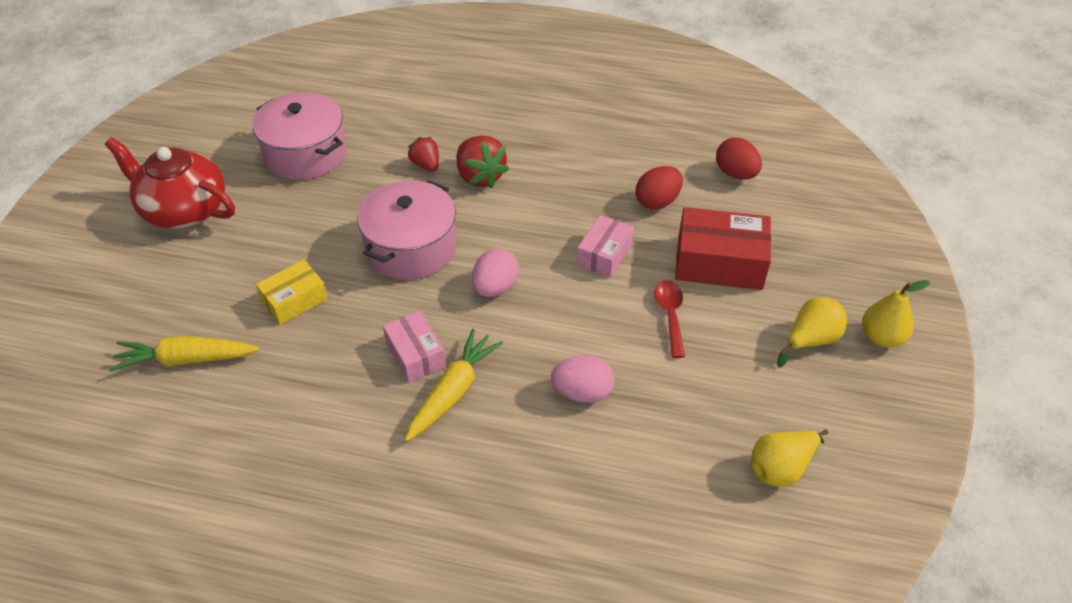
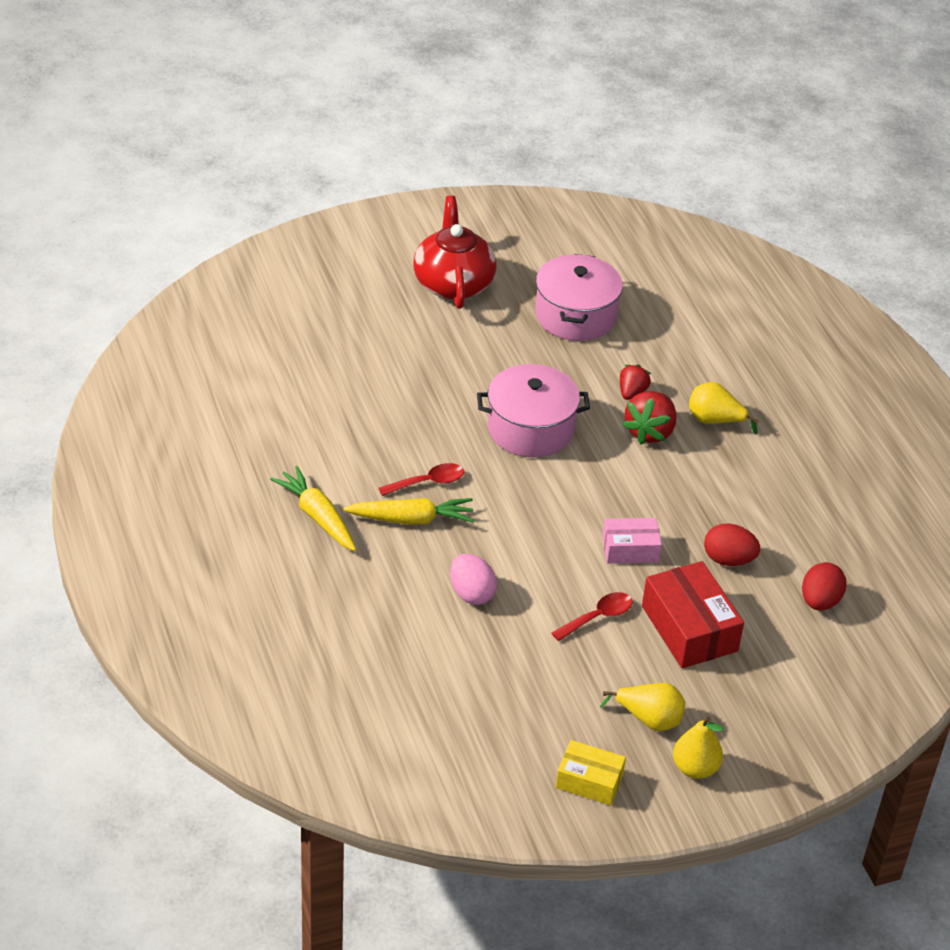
camera: 55 degrees right, 5 degrees down
(186, 360) = (322, 365): yellow carrot -> yellow carrot (317, 516)
(294, 300) = (421, 391): yellow box -> yellow box (589, 781)
(415, 354) = (428, 482): pink box -> red spoon
(495, 287) = (533, 497): pink egg -> none
(781, 468) = (495, 740): yellow pear -> yellow pear (715, 421)

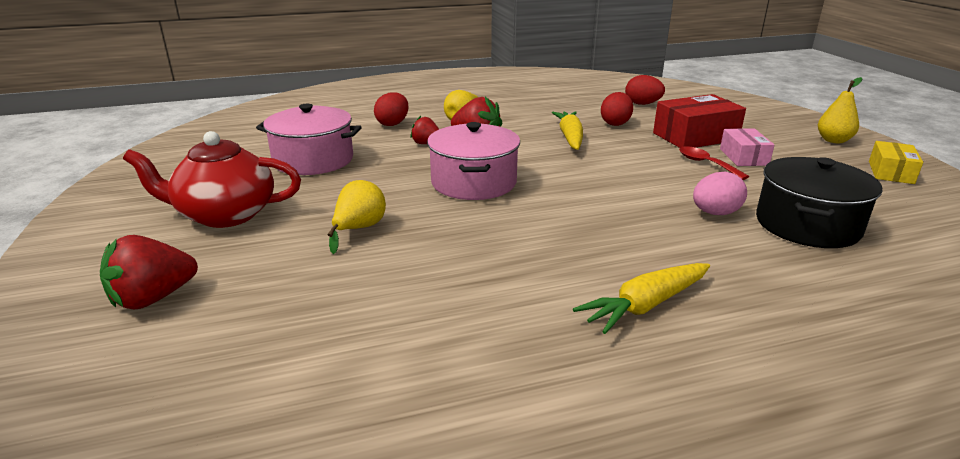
camera: 85 degrees left, 15 degrees down
(331, 278) = (153, 298): none -> red strawberry
(411, 519) = (624, 243): yellow carrot -> yellow carrot (570, 137)
(428, 482) = (562, 233): red spoon -> none
(449, 655) = (807, 225): none -> black pot
(630, 549) = (620, 151): pink box -> pink box (743, 157)
(649, 719) = (801, 151): yellow pear -> yellow pear (359, 229)
(693, 362) = (392, 124): none -> red egg

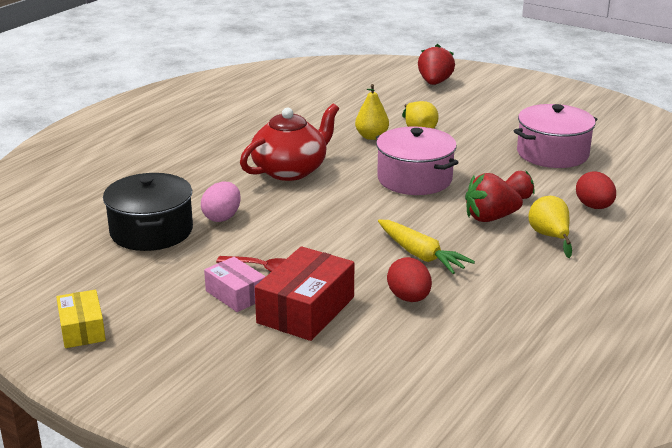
camera: 140 degrees right, 0 degrees up
(225, 215) = (501, 111): red teapot -> red teapot (290, 170)
(642, 104) = (428, 358): red egg -> none
(645, 306) = (222, 149): yellow carrot -> none
(833, 140) = (149, 371): yellow pear -> yellow pear (371, 136)

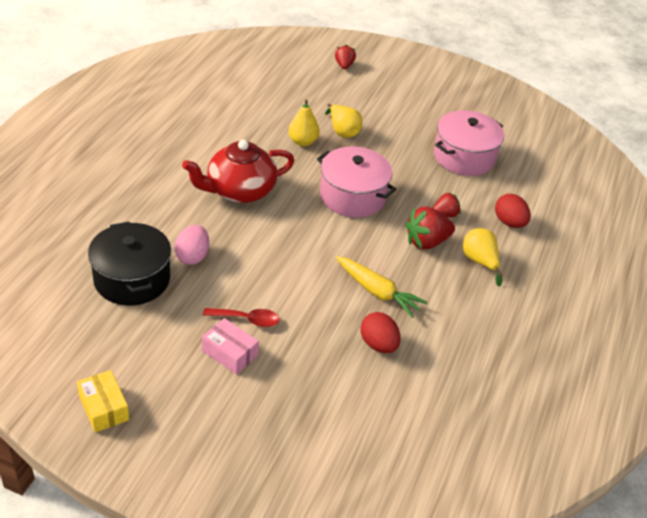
camera: 15 degrees left, 15 degrees up
(290, 170) = (239, 191): red teapot -> red teapot turned 150 degrees counterclockwise
(306, 310) = (295, 366): red box -> none
(434, 83) = (344, 65): red strawberry -> red strawberry, size x0.61

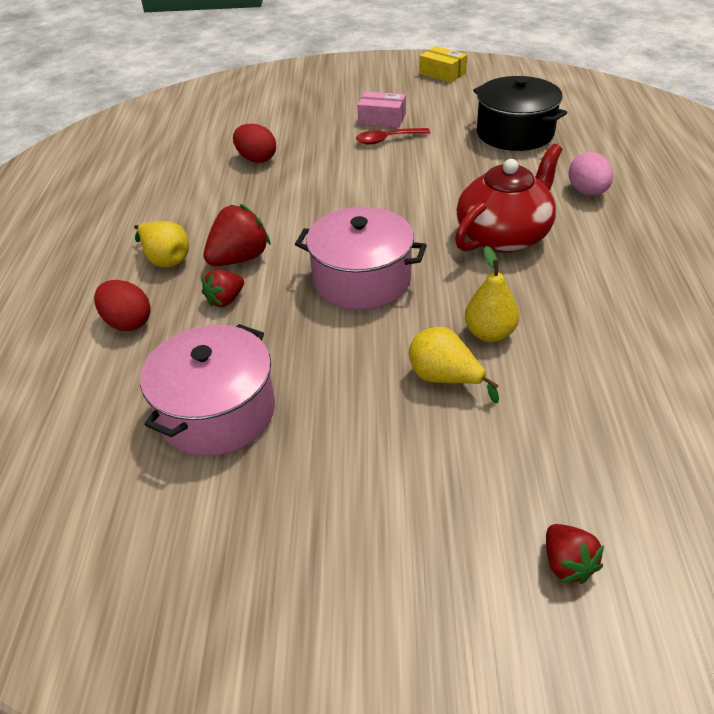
camera: 165 degrees right, 0 degrees up
(192, 256) = (483, 163): pink egg -> pink egg (587, 192)
(377, 292) = (276, 194): yellow carrot -> none

